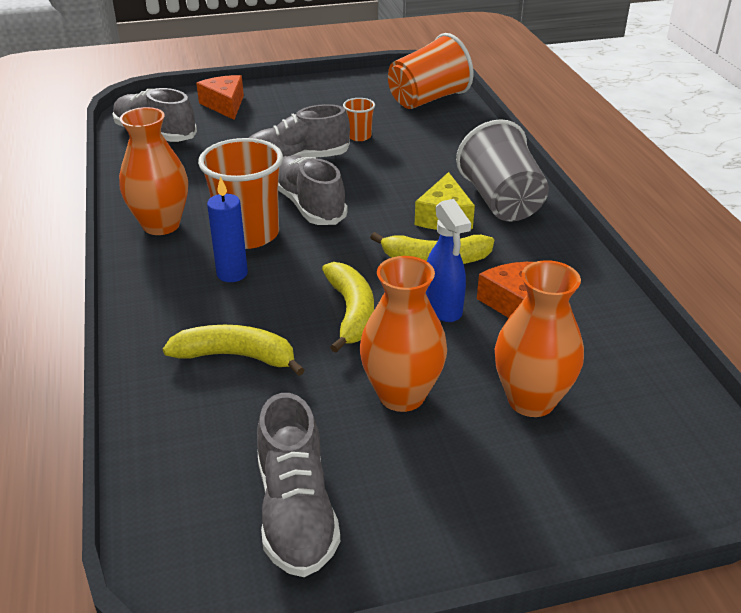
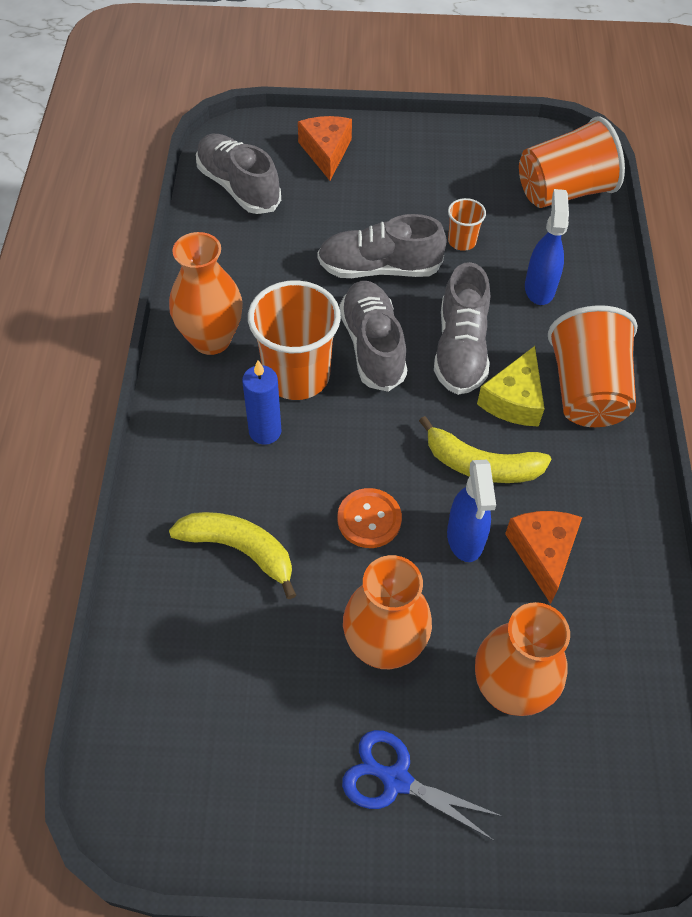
camera: 15 degrees right, 20 degrees up
(296, 510) = (243, 759): grey shoe -> grey shoe (460, 349)
(351, 312) = (369, 519): yellow banana -> orange button
(434, 152) = (539, 288): none -> blue spray bottle
(456, 490) = (396, 780): none -> blue scissors
(501, 202) = (586, 391): grey cup -> orange cup

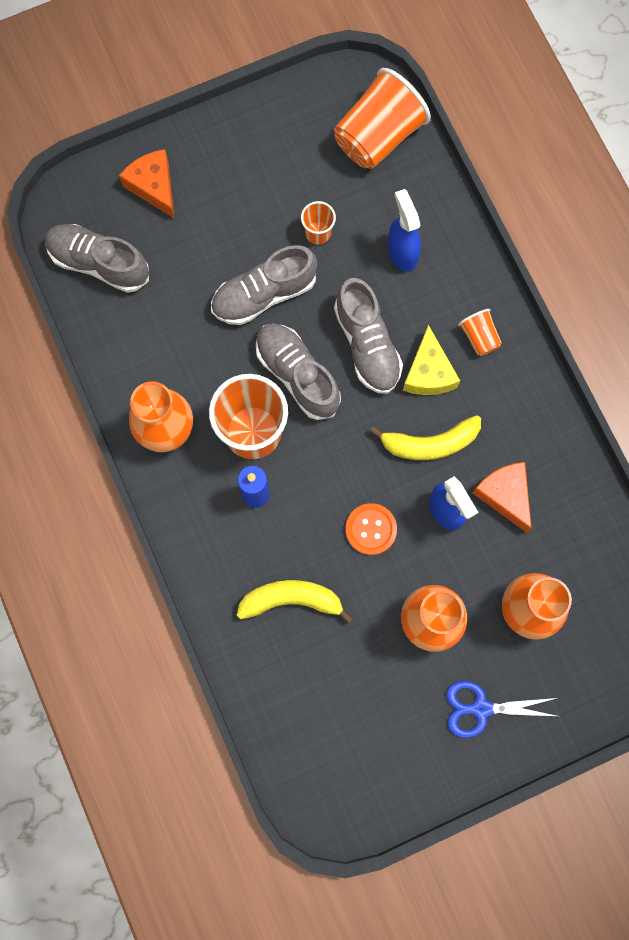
camera: 25 degrees left, 20 degrees up
(586, 391) = (479, 337): orange cup -> orange cup, size x0.48

